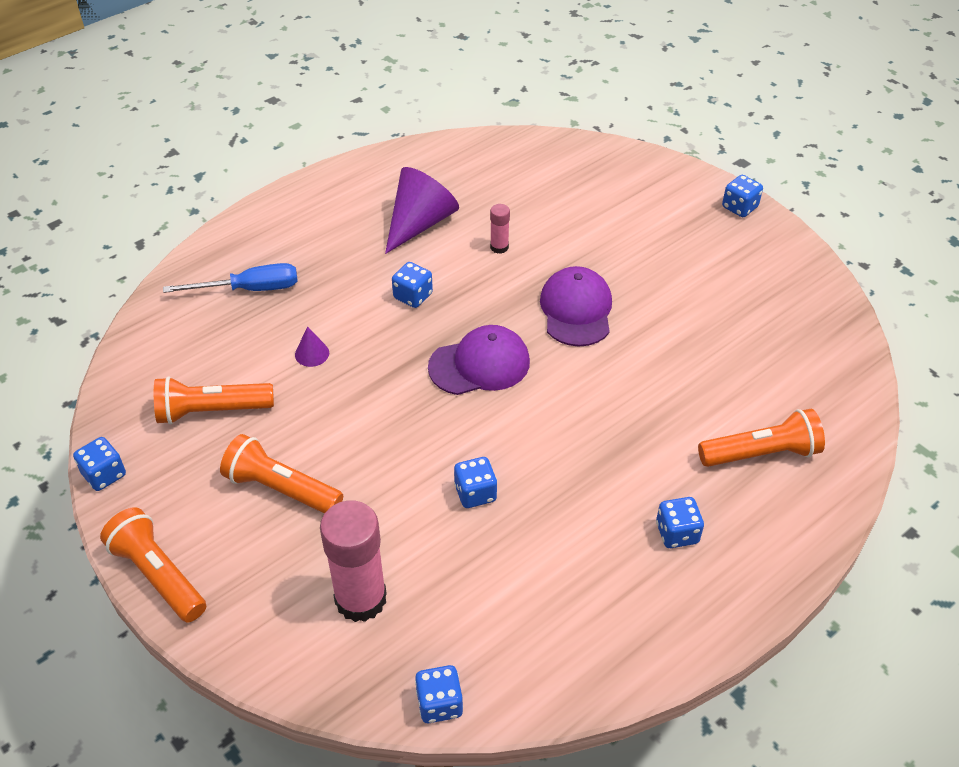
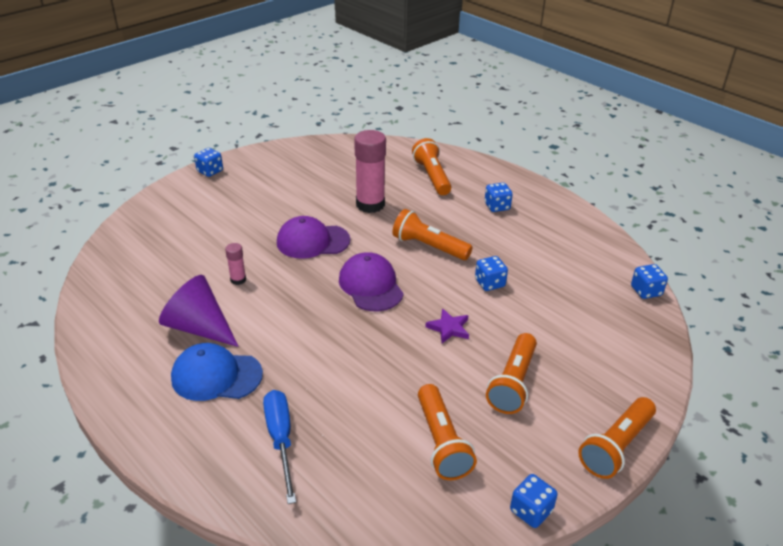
camera: 95 degrees left, 10 degrees down
(312, 353) = (366, 382): purple cone -> none
(345, 241) = (216, 376): none -> blue cap
(360, 599) = (590, 330): pink glue stick -> pink glue stick (370, 204)
(388, 436) = (449, 328): none -> purple star
(413, 296) = (295, 325): blue dice -> none
(563, 432) = (429, 247): none -> orange flashlight

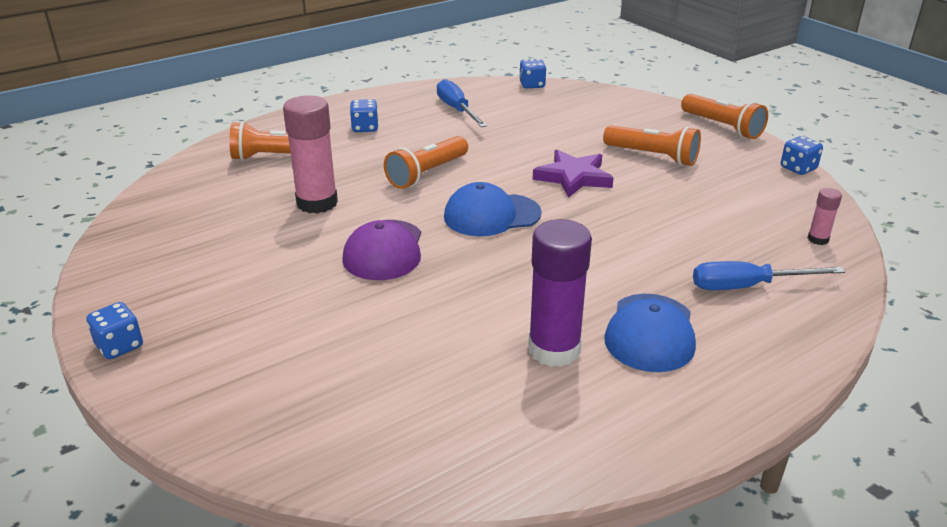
camera: 80 degrees left, 5 degrees down
(199, 327) = (554, 349): purple cone -> purple glue stick
(238, 280) = (453, 315): pink glue stick -> pink glue stick (818, 239)
(371, 285) = (491, 215): purple cap -> blue cap
(441, 442) = (732, 197): orange flashlight -> none
(449, 328) = (573, 177): purple star -> purple star, size x1.62
(489, 283) = (504, 149): blue dice -> none
(557, 249) = (457, 110): none -> blue screwdriver

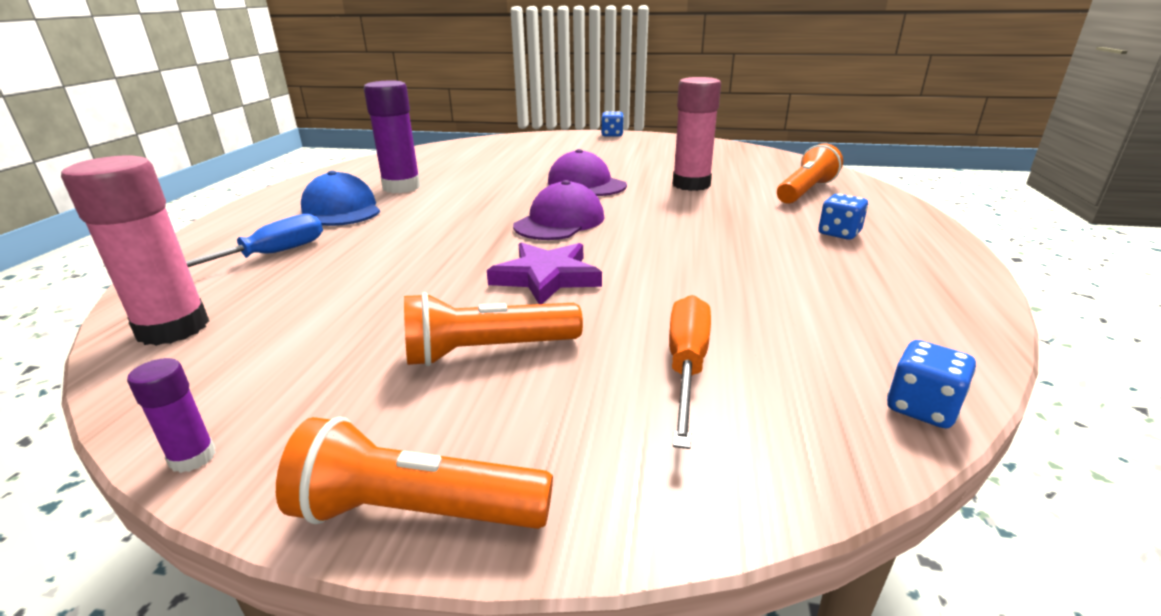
camera: 135 degrees right, 5 degrees down
(427, 173) = (679, 225): orange flashlight -> none
(457, 110) = (847, 294): blue screwdriver -> none
(491, 215) = (559, 221): blue cap -> purple cap
(581, 120) = (686, 367): none -> orange screwdriver
(798, 168) = (193, 457): blue dice -> purple glue stick
(818, 239) = (173, 328): pink glue stick -> pink glue stick, size x2.13

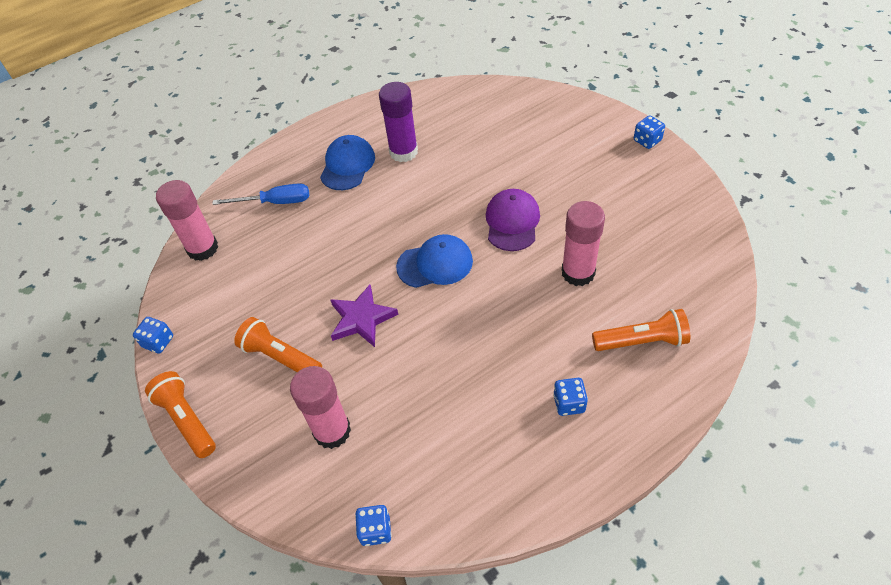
camera: 50 degrees right, 25 degrees up
(193, 457) = (158, 342): purple glue stick -> blue dice
(559, 221) = (435, 264): purple cap -> blue cap
(686, 367) = (332, 431): orange screwdriver -> pink glue stick

